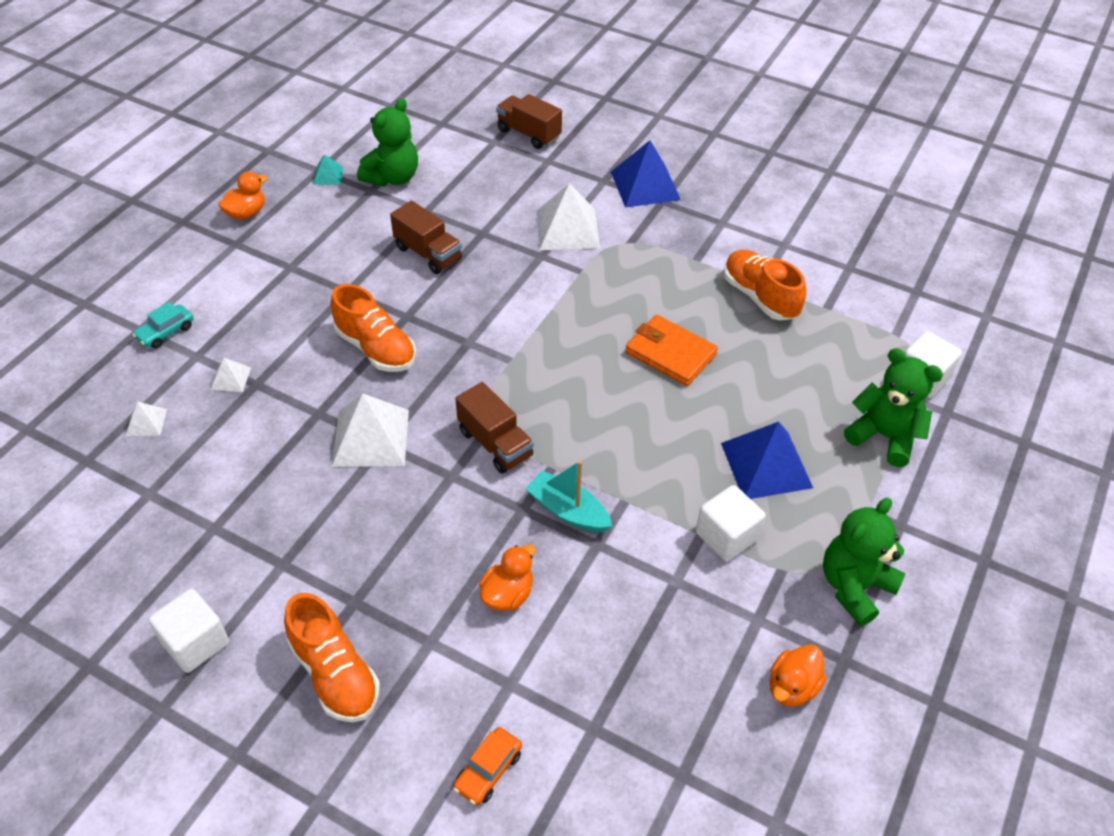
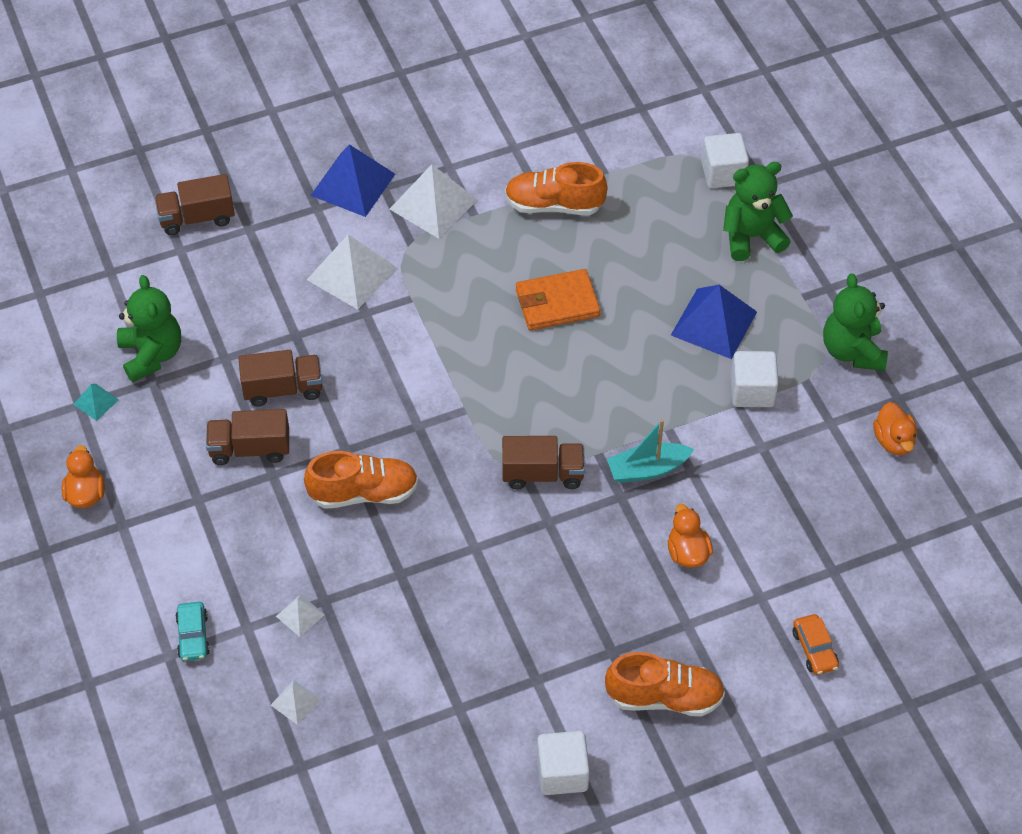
camera: 50 degrees left, 5 degrees up
(359, 267) = (250, 449): none -> brown truck
(371, 437) = (460, 552): white pyramid -> white pyramid (433, 204)

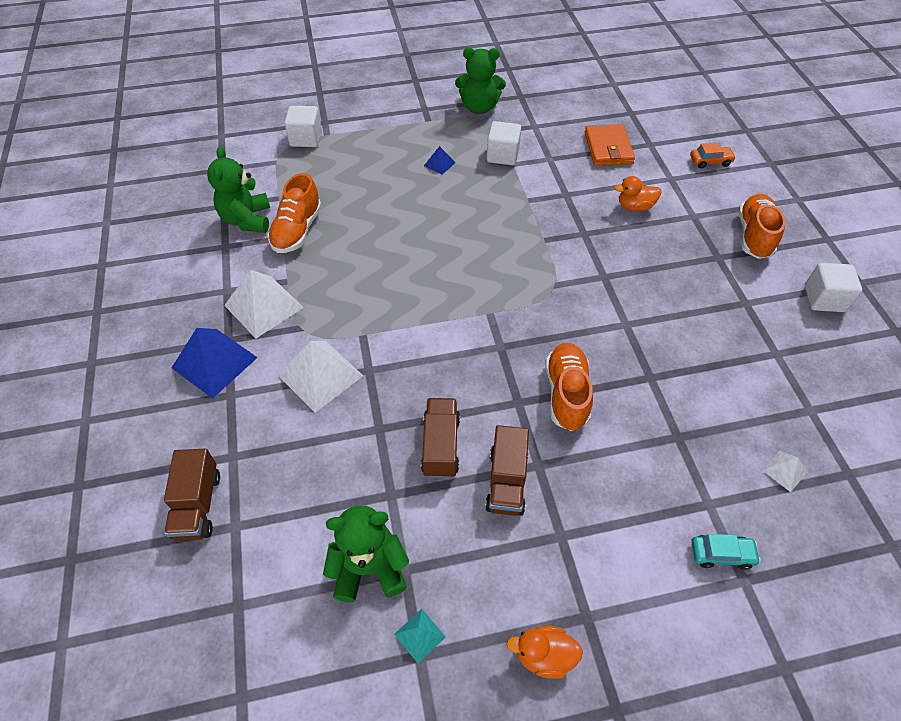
camera: 80 degrees left, 0 degrees up
(300, 615) = (694, 457): white pyramid -> none
(542, 474) = (559, 273): brown truck -> none
(557, 303) = (396, 242): orange wallet -> orange wallet (608, 148)
(647, 469) = (562, 216): turquoise boat -> none
(713, 323) = (439, 164): blue pyramid -> blue pyramid, size x0.48
(751, 237) = (369, 134): green teddy bear -> green teddy bear (247, 220)
(893, 441) = (553, 103): orange duck -> none

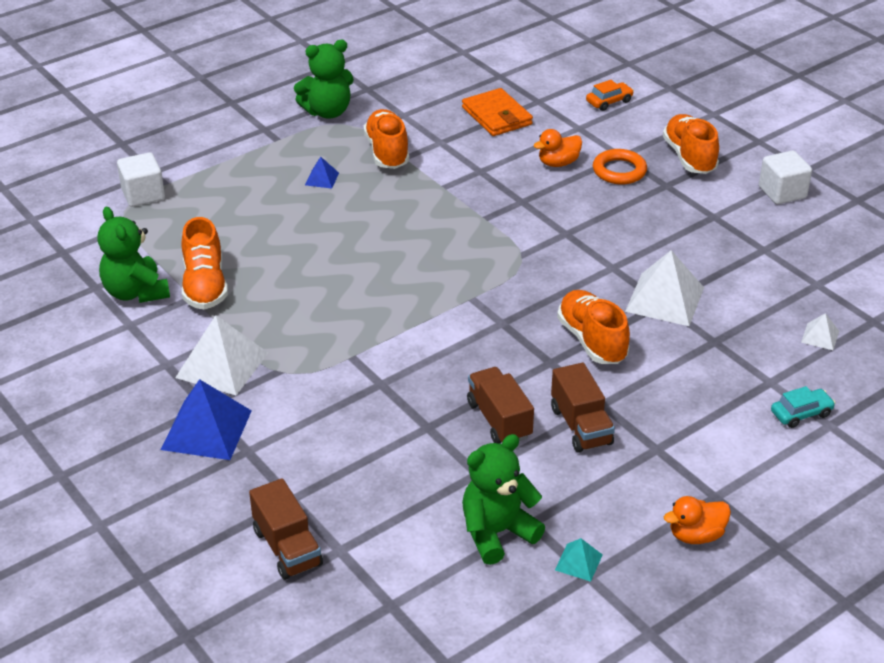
camera: 25 degrees left, 15 degrees down
(320, 375) = (332, 404): white pyramid -> white pyramid (664, 299)
(502, 155) = (387, 152): white cube -> orange shoe
(683, 230) = (619, 171): none -> orange ring

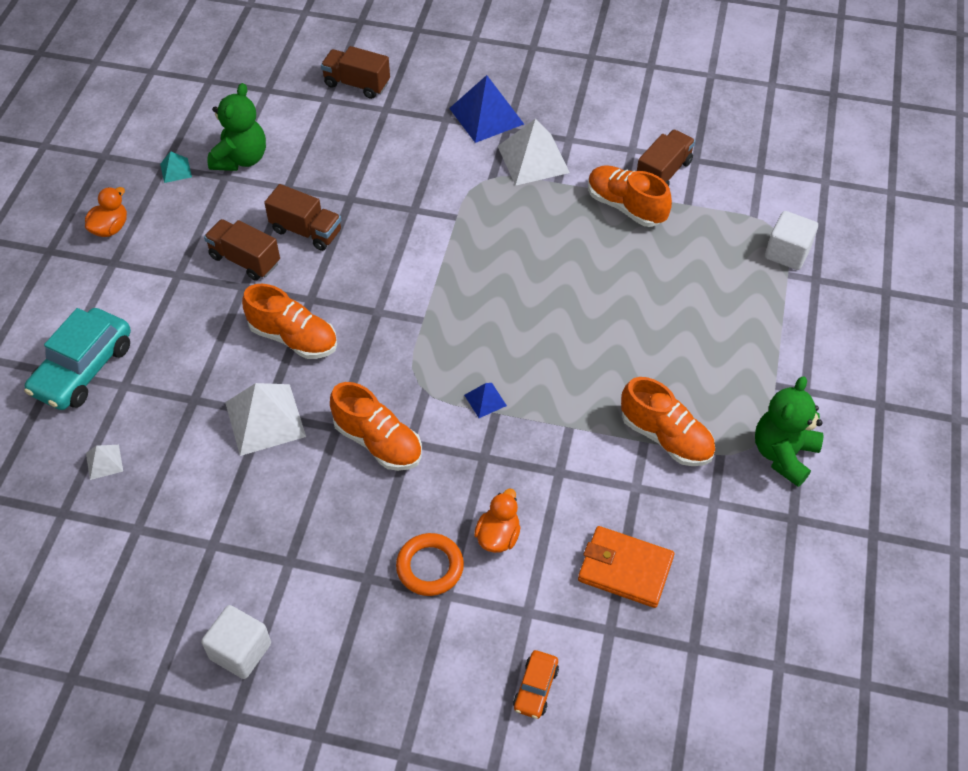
camera: 140 degrees right, 15 degrees up
(136, 292) = (663, 172): green teddy bear -> brown truck
(322, 179) = (679, 364): blue pyramid -> blue pyramid (485, 400)
(689, 157) = (375, 644): orange shoe -> orange shoe (378, 441)
(801, 413) = (83, 369): turquoise car -> turquoise car, size x2.02

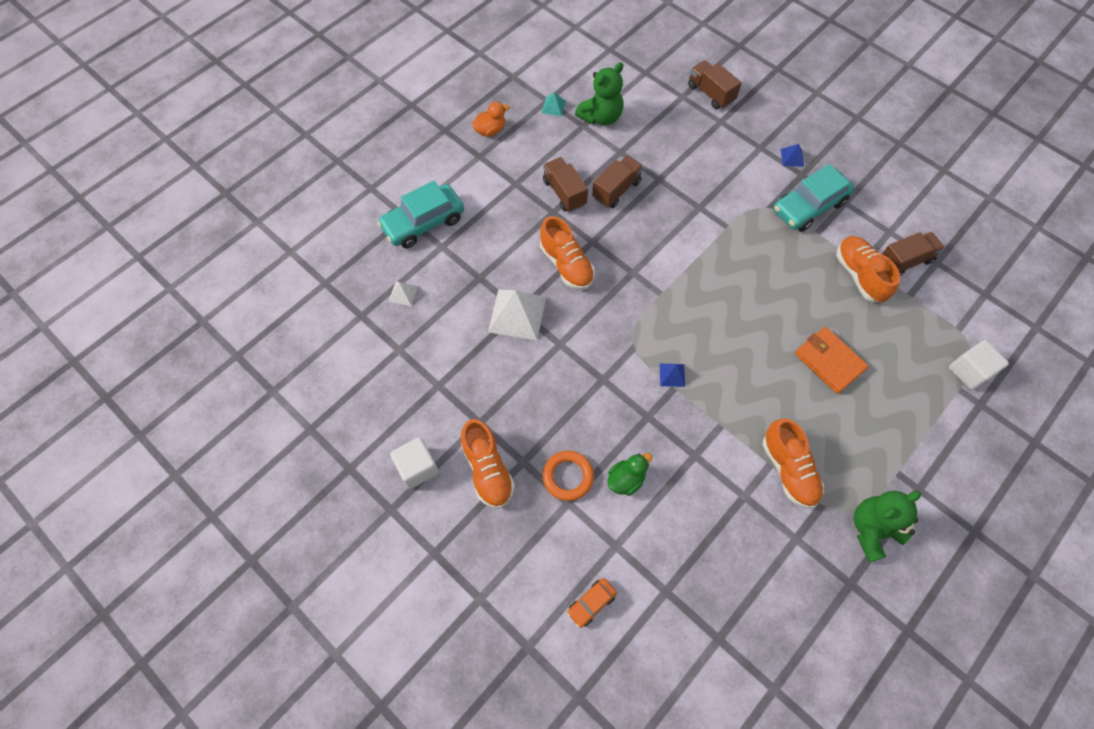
camera: 30 degrees right, 10 degrees up
(306, 231) = (616, 190): brown truck -> brown truck turned 105 degrees counterclockwise
(378, 441) = (582, 368): orange shoe -> orange shoe (488, 470)
(486, 116) = (792, 157): blue pyramid -> blue pyramid, size x0.48
(498, 536) = (626, 479): orange duck -> green duck
(533, 159) = (809, 206): white pyramid -> turquoise car
(625, 569) = (702, 553): orange wallet -> orange wallet (829, 361)

